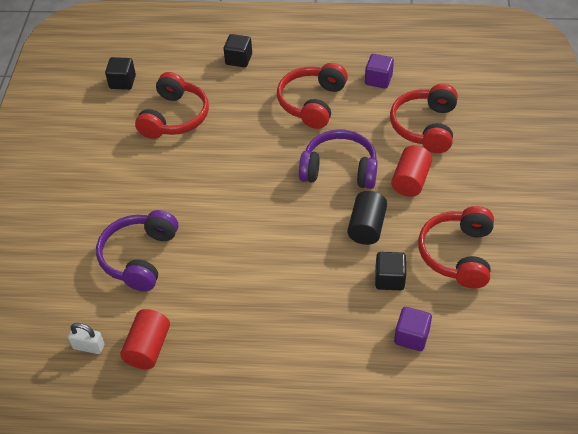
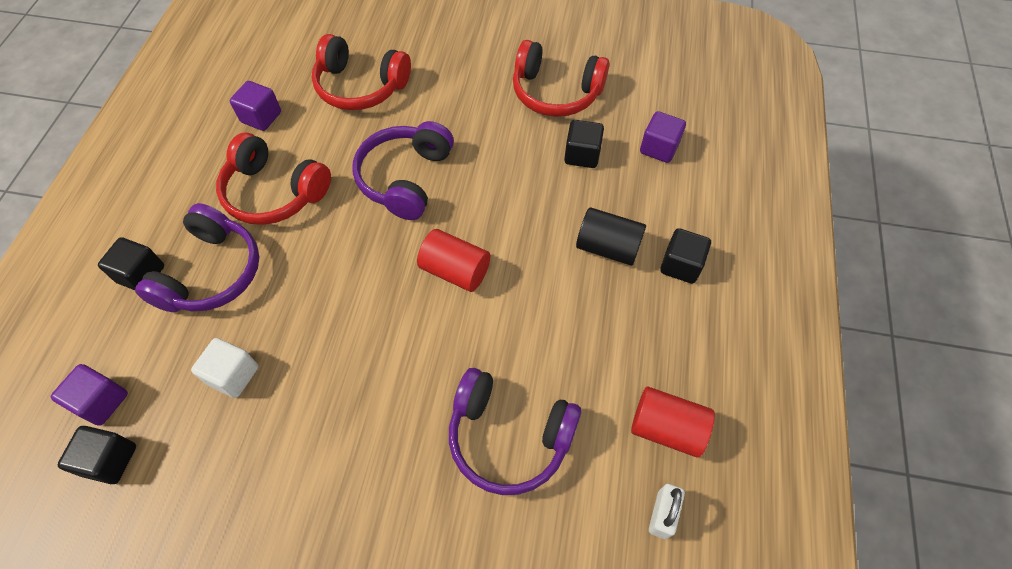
camera: 85 degrees left, 10 degrees up
(156, 68) = (102, 401): none -> purple cube
(174, 117) = (233, 375): red headphones -> white cube
(243, 89) = (212, 273): none -> purple headphones
(287, 355) = (680, 265): none -> black cube
(366, 227) = (504, 164): black cylinder -> black cylinder (607, 247)
(410, 181) = (442, 114): red cylinder -> red cylinder (455, 271)

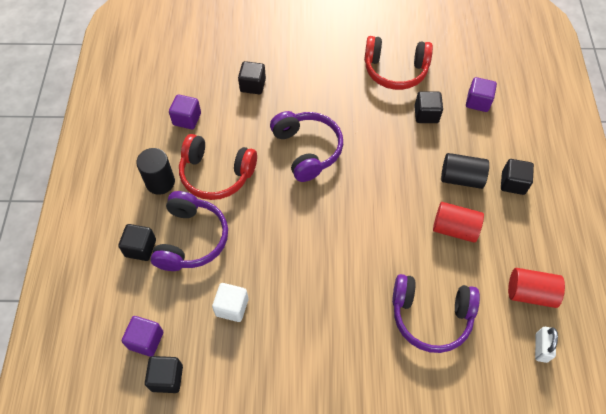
camera: 10 degrees left, 0 degrees up
(198, 192) = (160, 182): none -> black cylinder
(360, 86) = (253, 85): red headphones -> black cube
(405, 178) = (307, 150): purple headphones -> purple headphones turned 150 degrees clockwise
(455, 271) = (362, 210): red cylinder -> red cylinder (454, 229)

